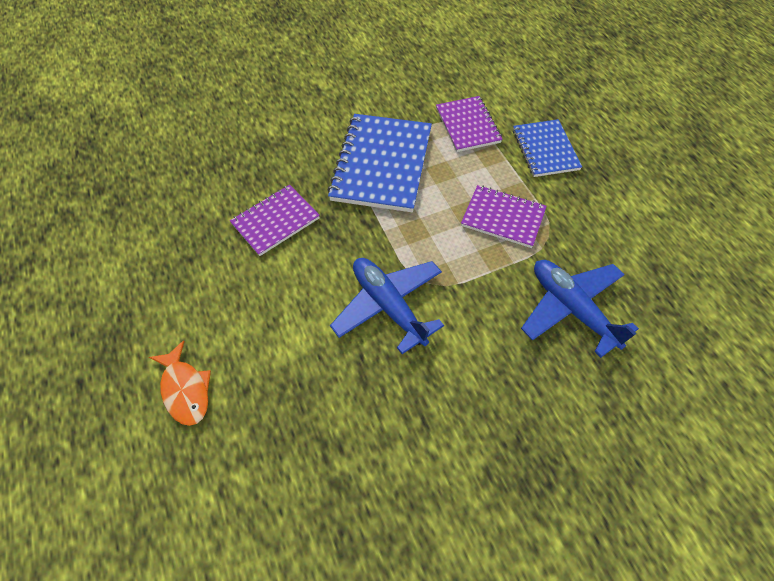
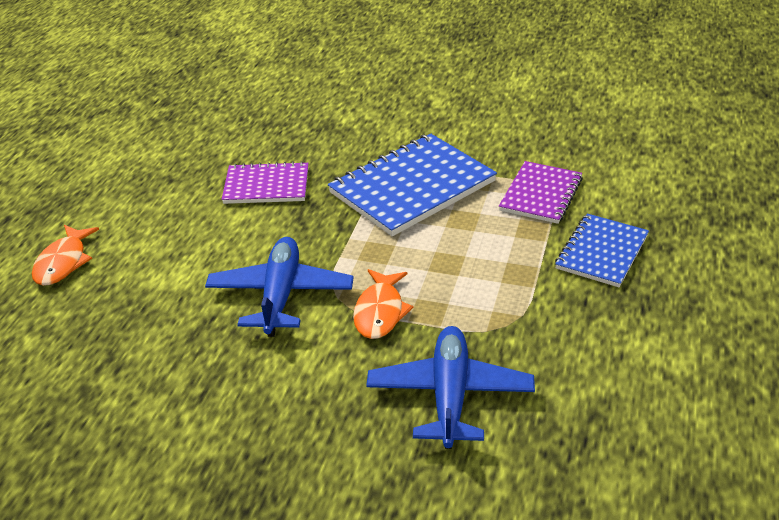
camera: 40 degrees right, 20 degrees down
(467, 276) = (380, 312): none -> orange fish
(503, 218) = (477, 285): purple notebook -> none

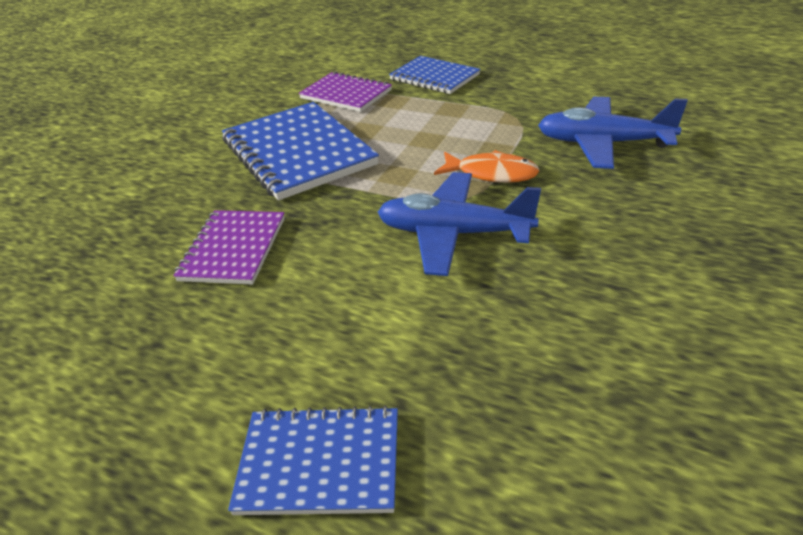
camera: 80 degrees left, 0 degrees up
(63, 262) = (320, 463): orange fish -> blue notebook

